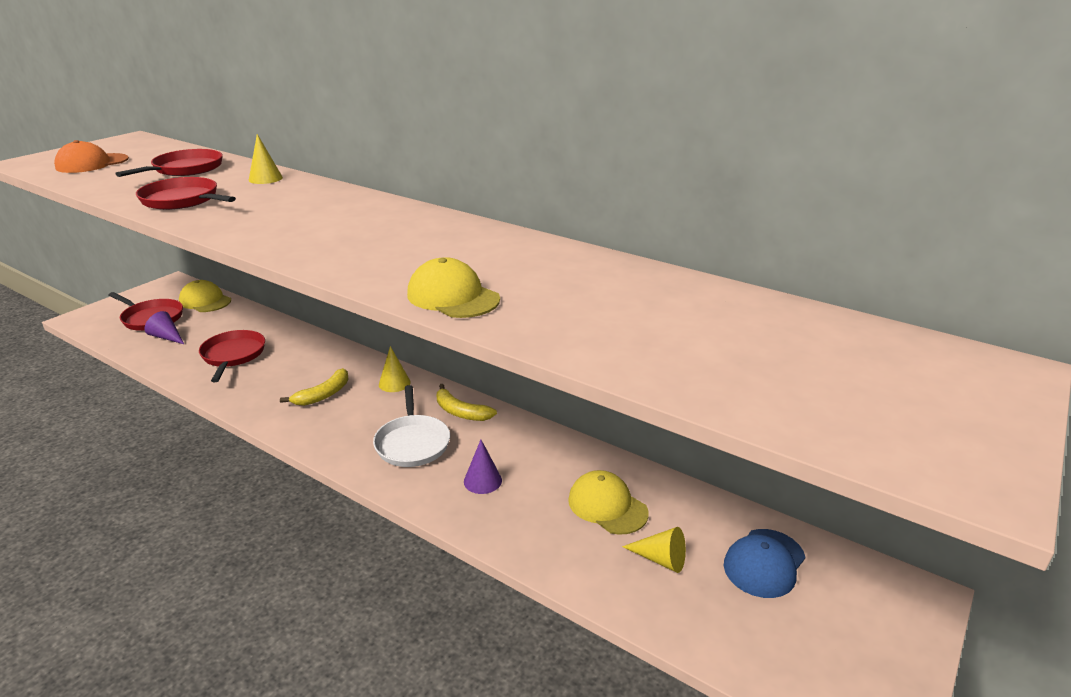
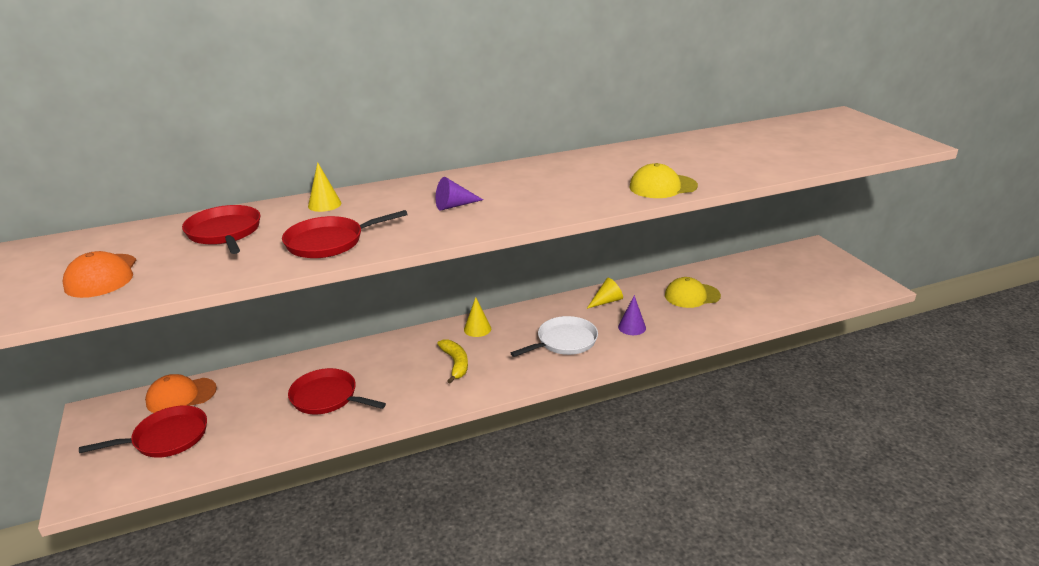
camera: 55 degrees left, 0 degrees up
(167, 337) = (230, 432): purple cone -> purple cone (454, 205)
(205, 301) = (181, 396): yellow cap -> orange cap
(412, 443) = (564, 341): white pan -> white pan turned 60 degrees counterclockwise
(461, 412) = (547, 313): yellow banana -> none
(660, 559) = (746, 296): yellow cone -> yellow cone (606, 301)
(764, 563) = (769, 271): blue cap -> none

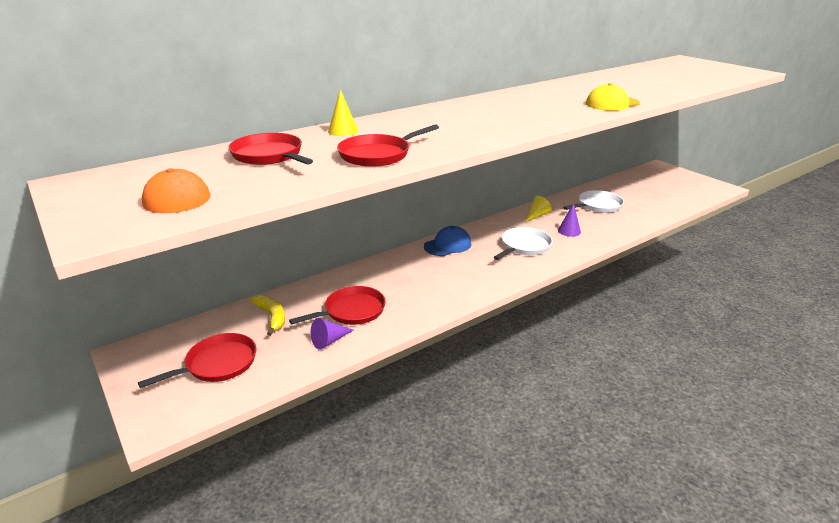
camera: 15 degrees left, 0 degrees up
(181, 396) = (210, 328): orange cap -> none
(327, 397) = (352, 311): red pan -> red pan turned 135 degrees clockwise
(454, 205) = (460, 124): purple cone -> purple cone (329, 341)
(455, 363) = (447, 272): yellow banana -> yellow banana (272, 317)
(477, 329) = (447, 245): yellow cone -> blue cap
(692, 296) = (598, 205): yellow cap -> white pan

